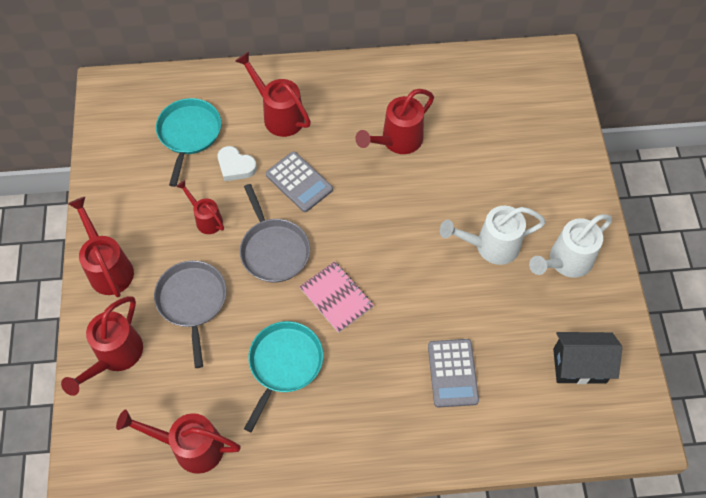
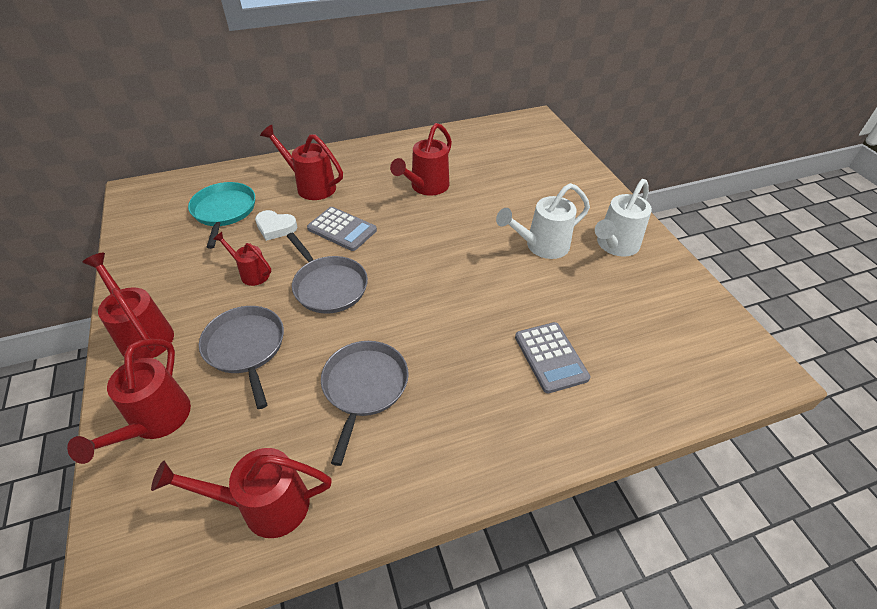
camera: 15 degrees left, 15 degrees down
(284, 364) = (364, 387): turquoise pan -> grey pan
(336, 297) = (405, 314): pink notebook -> none
(579, 365) = (672, 324): black house -> none

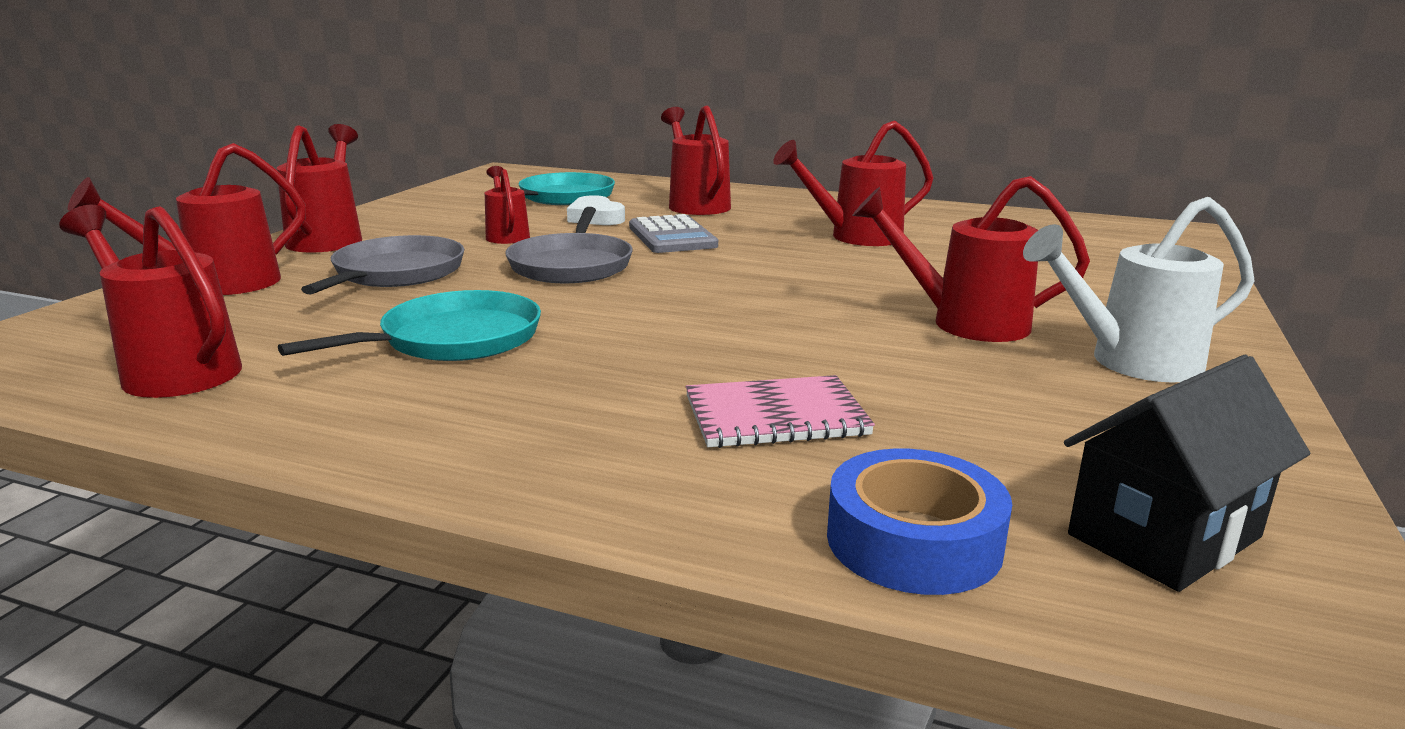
camera: 40 degrees right, 25 degrees down
(364, 387) = (454, 339): grey pan -> turquoise pan
(542, 246) = (966, 323): white watering can -> red watering can
(550, 357) = (775, 416): grey calculator -> pink notebook
(656, 400) = (913, 541): none -> blue tape
(705, 349) = (1164, 536): none -> black house

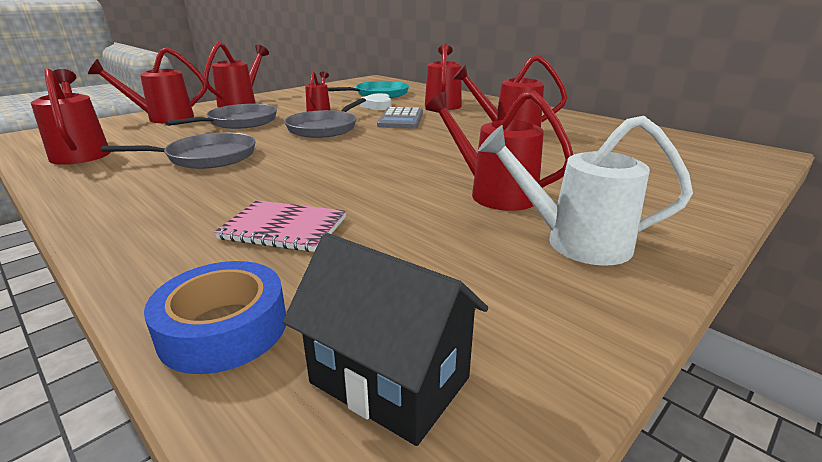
camera: 25 degrees right, 5 degrees up
(454, 339) = (207, 157): turquoise pan -> grey pan
(1164, 536) = (389, 380): black house -> black house turned 45 degrees clockwise

